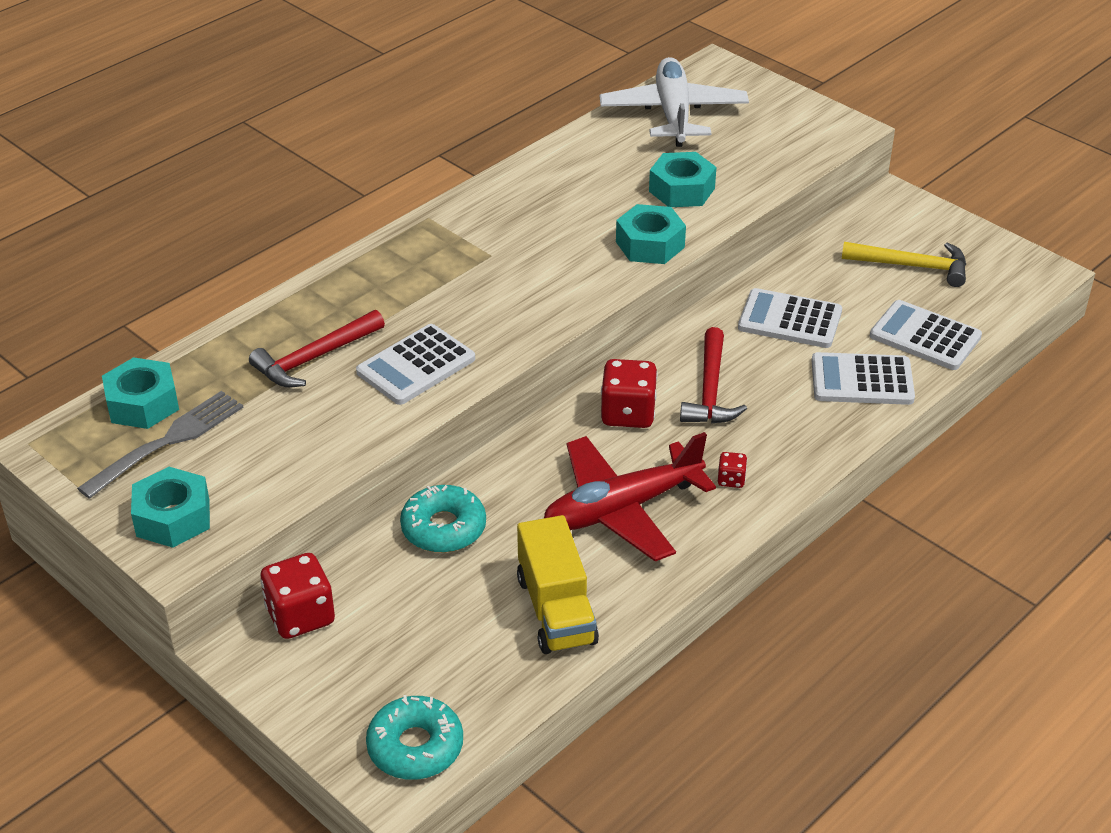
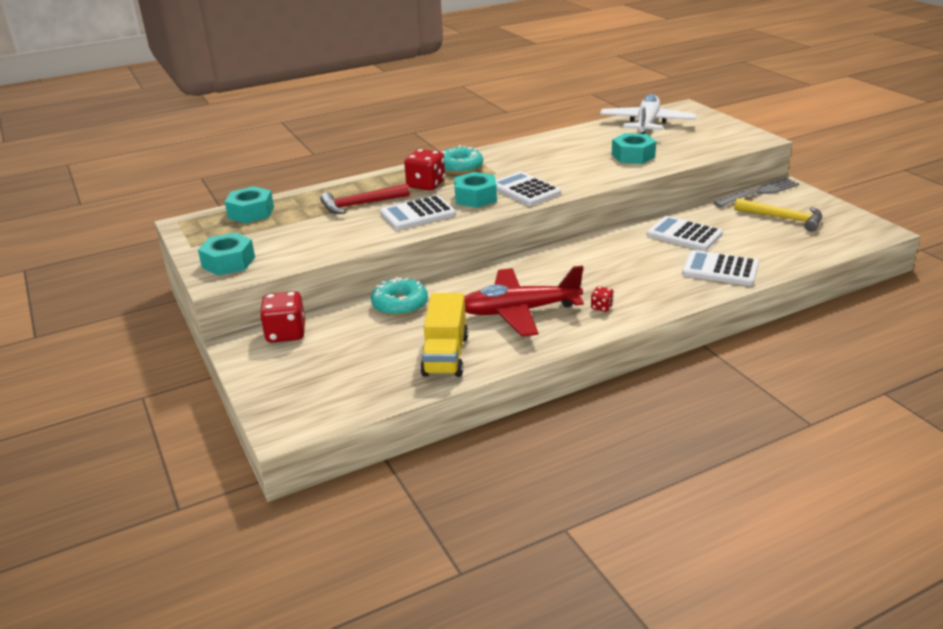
camera: 20 degrees right, 10 degrees down
(167, 442) = (251, 230): grey fork -> grey fork (758, 193)
(415, 747) = (310, 411): turquoise donut -> turquoise donut (460, 167)
(628, 413) = (550, 266): red dice -> red dice (426, 185)
(650, 244) = (598, 177): turquoise nut -> turquoise nut (475, 197)
(710, 390) = (612, 262): red hammer -> none
(925, 336) = (776, 253): white calculator -> white calculator (525, 190)

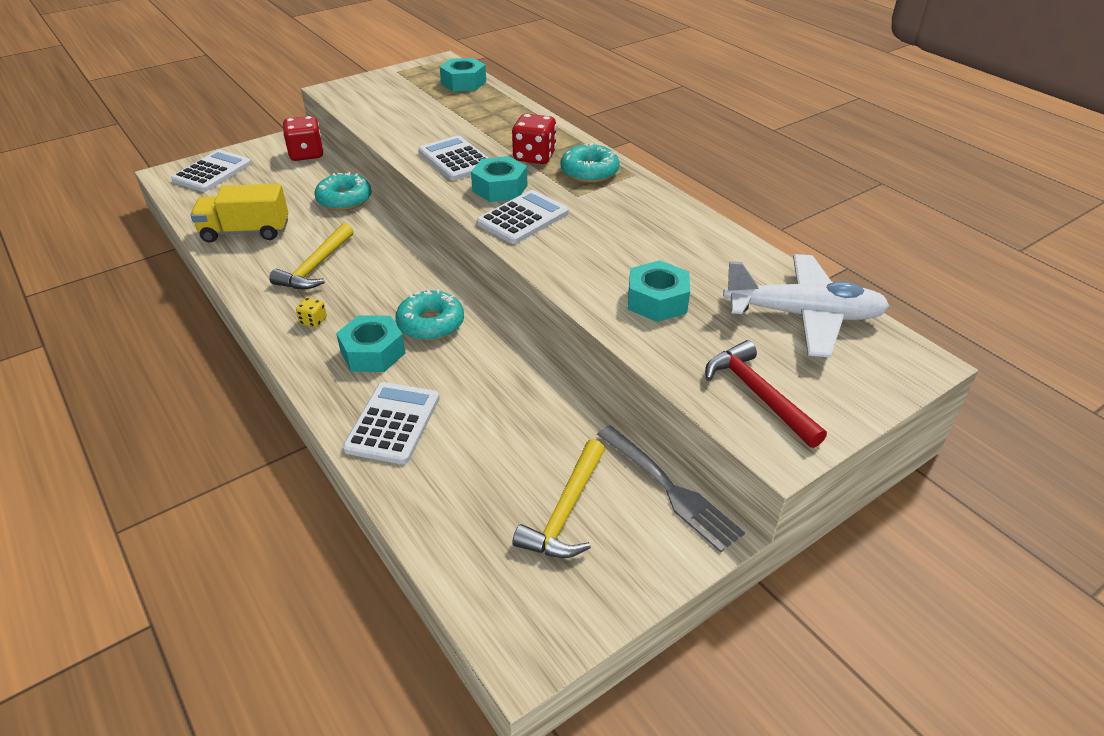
camera: 80 degrees right, 10 degrees up
(228, 262) = (363, 89): turquoise nut -> turquoise nut (373, 352)
(361, 204) = (481, 128): red hammer -> red hammer (758, 394)
(519, 311) = (316, 267): red plane -> yellow hammer
(601, 307) = (313, 321): red dice -> yellow dice
(607, 259) = (431, 324): none -> turquoise donut
(684, 235) = (500, 392): white calculator -> white calculator (212, 172)

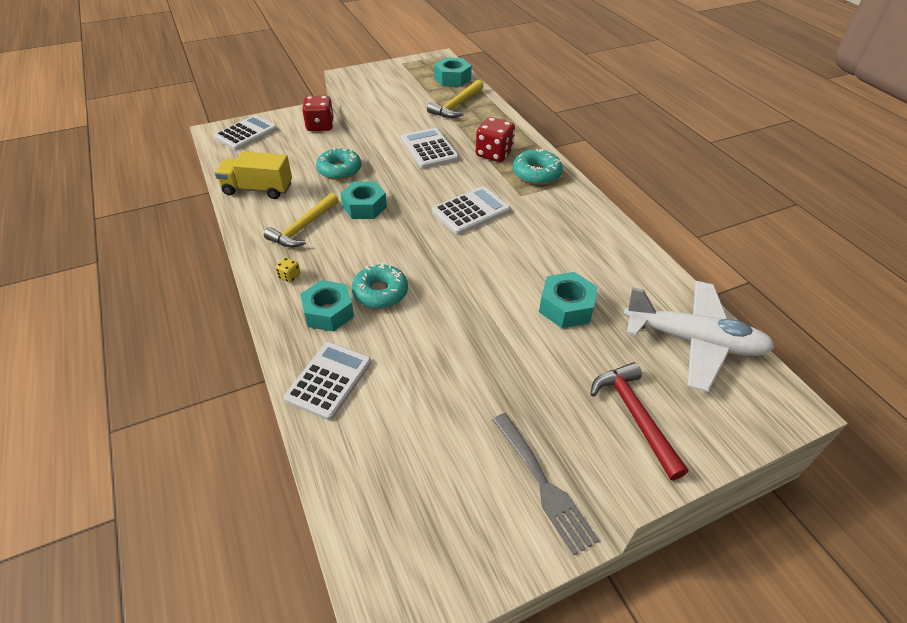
camera: 10 degrees right, 5 degrees up
(499, 188) = (458, 180): turquoise nut -> turquoise nut (364, 207)
(566, 512) = (449, 490): yellow hammer -> yellow hammer (456, 106)

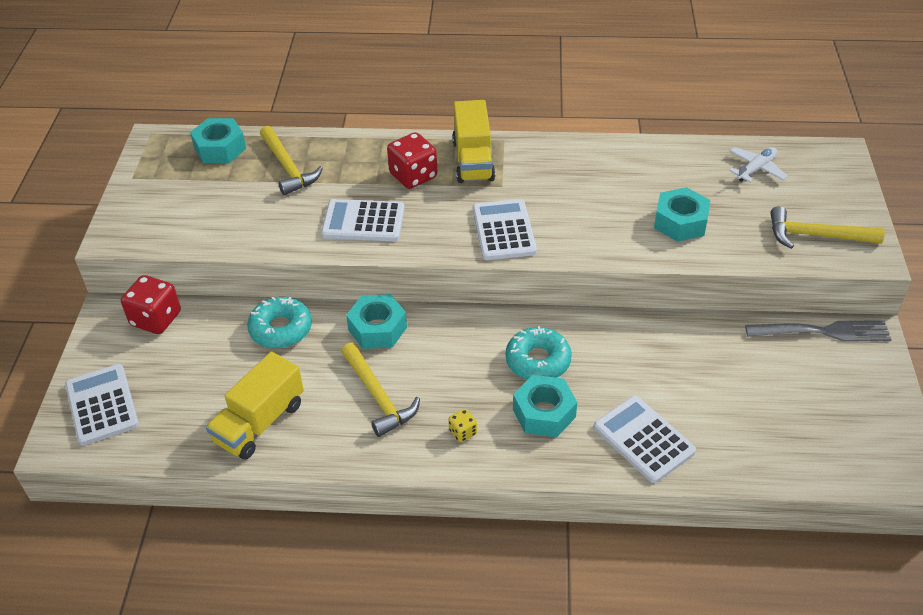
camera: 60 degrees left, 0 degrees up
(536, 173) = (473, 160): turquoise donut -> yellow truck
(634, 416) = (816, 236): red hammer -> yellow hammer
(693, 341) = (756, 169): white plane -> white plane, size x0.50

